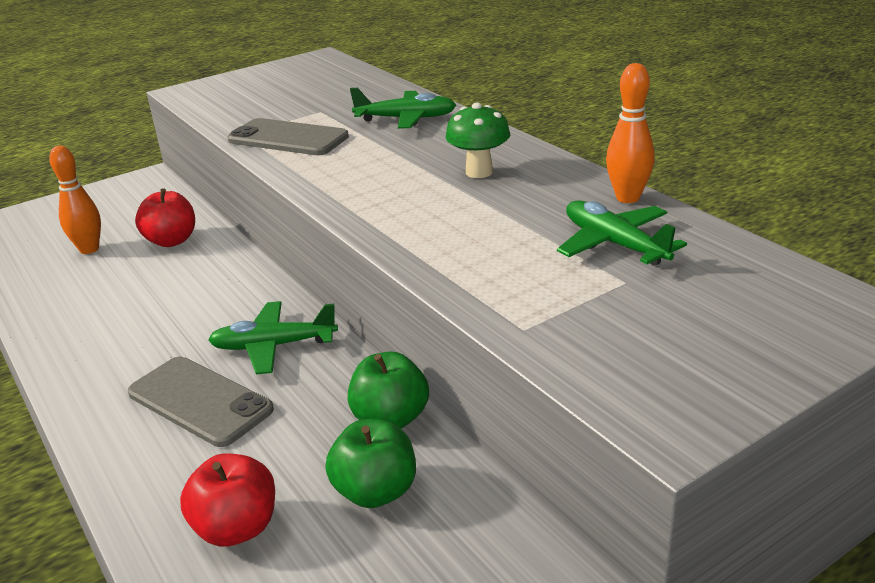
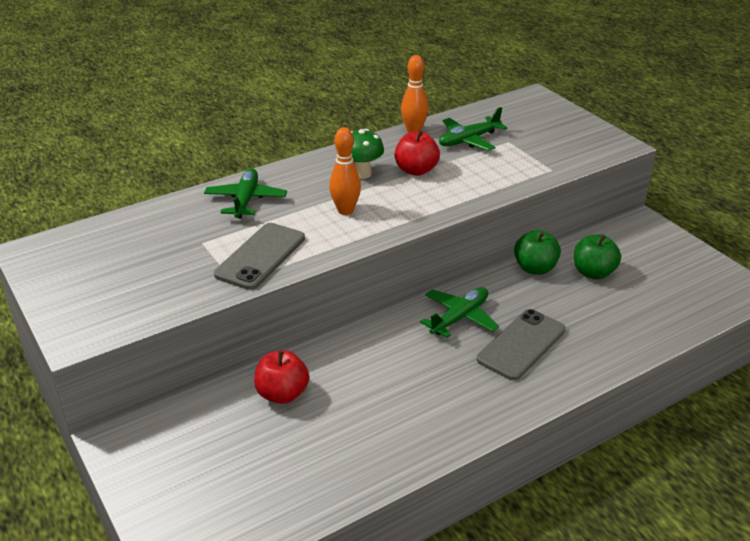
camera: 90 degrees left, 5 degrees up
(89, 249) = (281, 452): orange bowling pin -> orange bowling pin (345, 210)
(237, 528) = (627, 317): red apple -> red apple (416, 170)
(273, 346) = (460, 317): green plane -> green plane turned 135 degrees counterclockwise

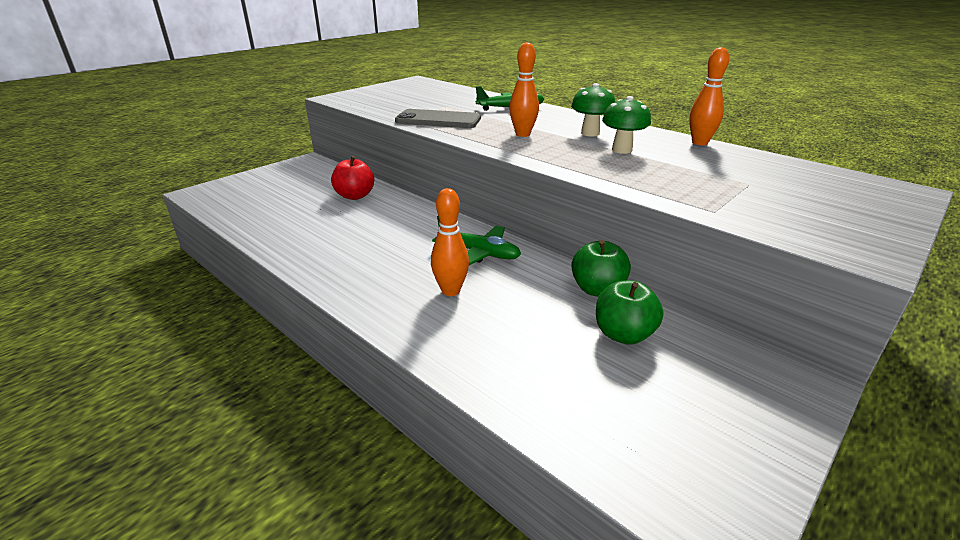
camera: 75 degrees right, 5 degrees down
(416, 170) = (622, 150): red apple -> green mushroom
(468, 140) = (719, 165): green plane -> none
(521, 344) = (450, 291): grey phone -> orange bowling pin

